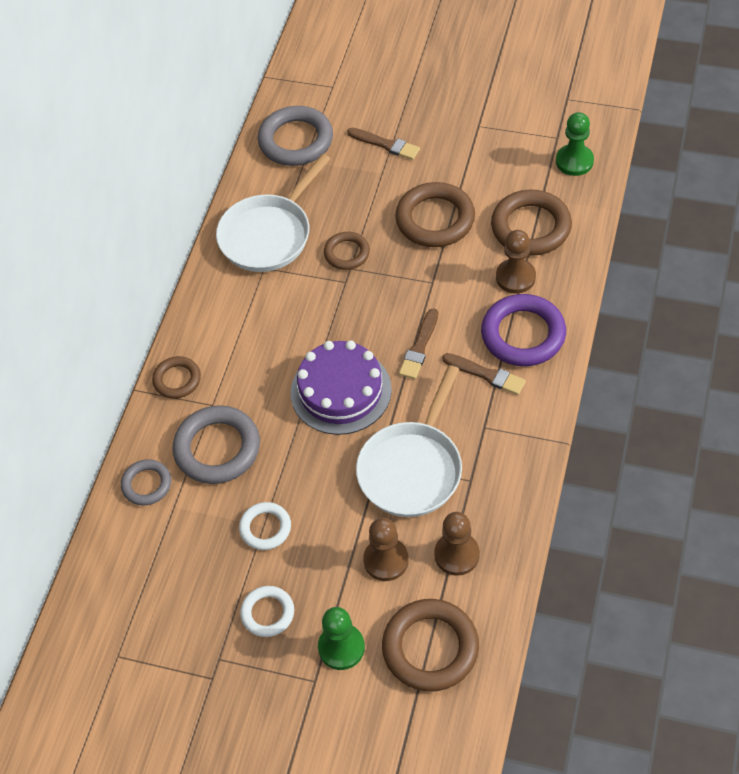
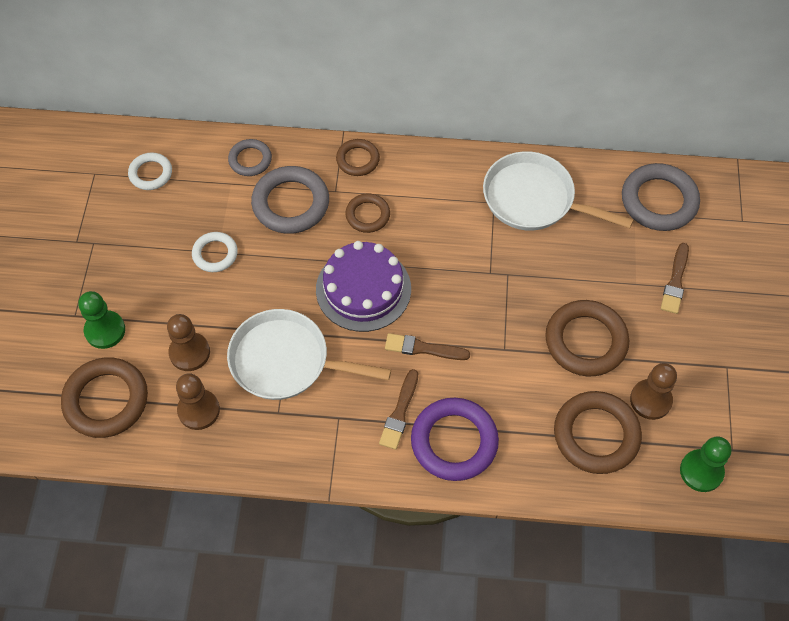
camera: 75 degrees right, 5 degrees up
(267, 613) = (135, 270): white ring -> white ring (151, 173)
(347, 253) = (525, 268): brown ring -> brown ring (367, 215)
(515, 277) = (525, 427): brown pawn -> brown pawn (650, 400)

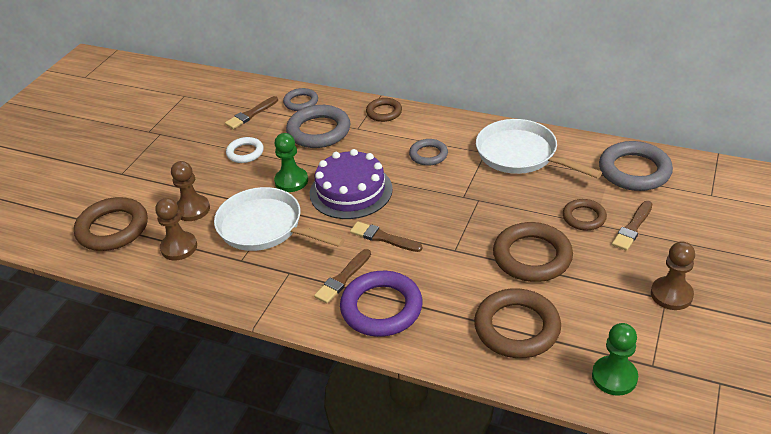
camera: 20 degrees right, 20 degrees down
(105, 330) = (137, 186): green pawn -> green pawn (291, 181)
(151, 173) = (223, 101): white ring -> none
(195, 191) = (251, 114): none -> brown brush
(367, 215) = (376, 146): brown ring -> brown ring (584, 217)
(432, 218) = (428, 155): none -> grey ring
(650, 400) = (580, 311): brown pawn -> brown pawn (671, 294)

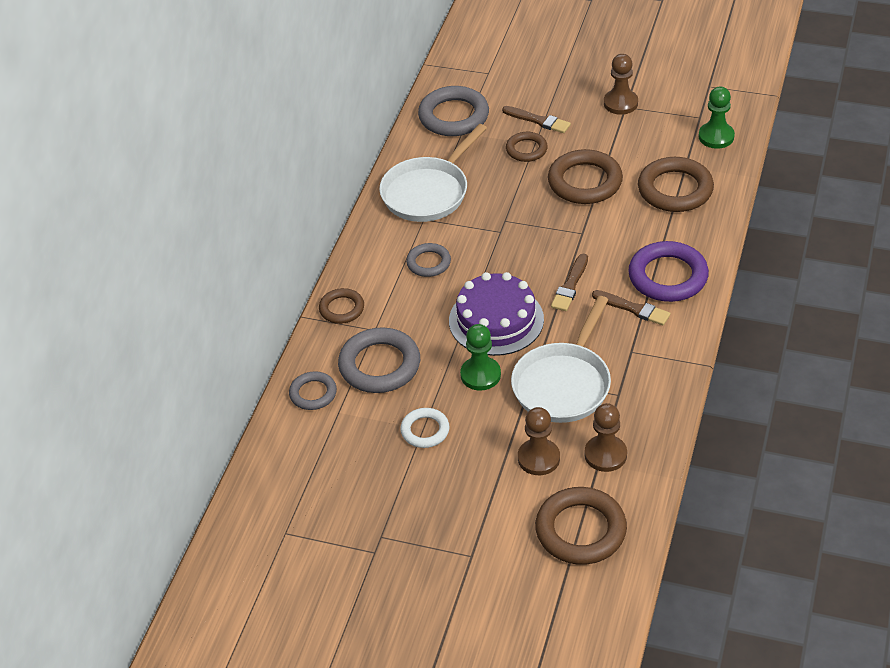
camera: 95 degrees left, 5 degrees up
(251, 114) = (339, 442): brown brush -> none

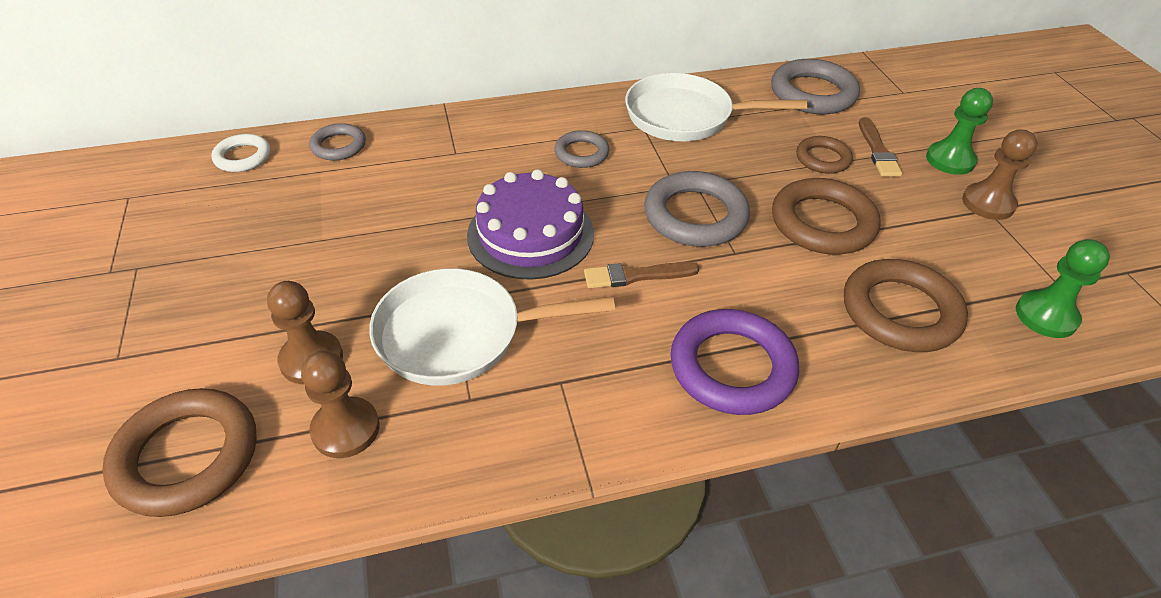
camera: 55 degrees right, 0 degrees up
(342, 309) = (471, 122): brown ring -> none
(379, 365) = (404, 174): grey ring -> grey ring (695, 215)
(425, 430) = (319, 242): white ring -> white ring (243, 157)
(480, 375) = (432, 254): green pawn -> green pawn (950, 160)
(633, 309) = (642, 353): brown brush -> none

